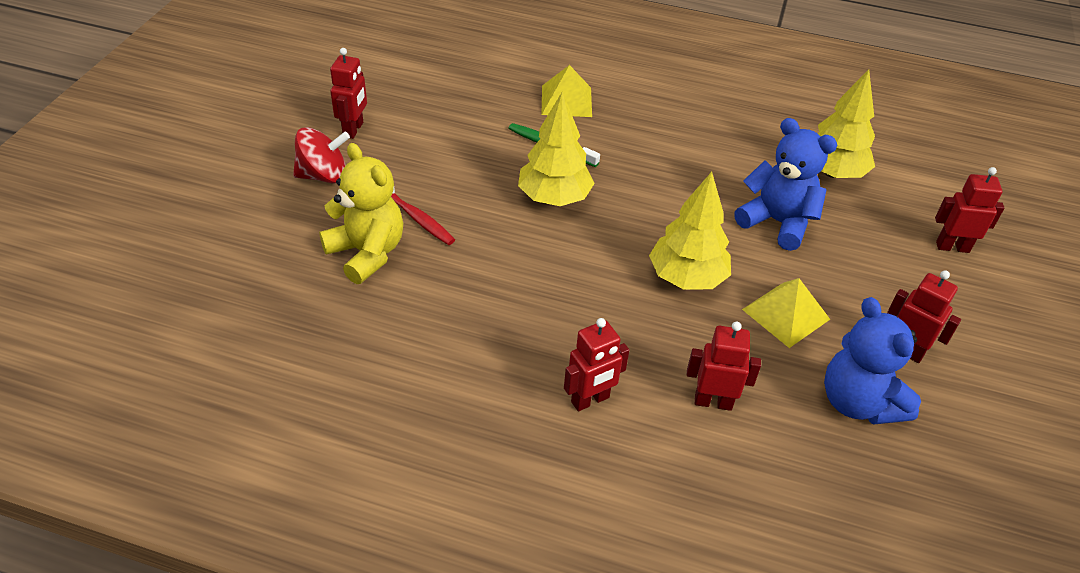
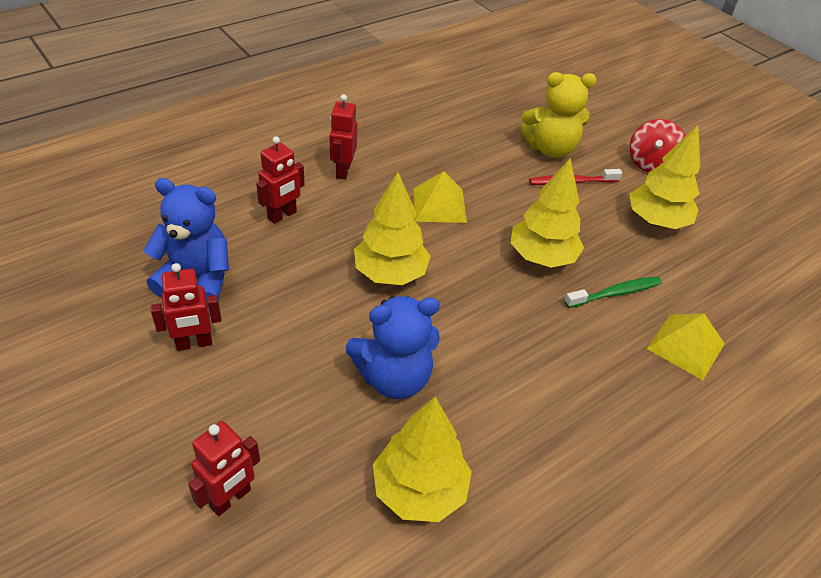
camera: 125 degrees right, 0 degrees up
(353, 130) = (705, 198): red robot -> none
(424, 149) = (656, 221): none -> yellow tree
(785, 314) = (301, 302): yellow pyramid -> yellow pyramid (439, 205)

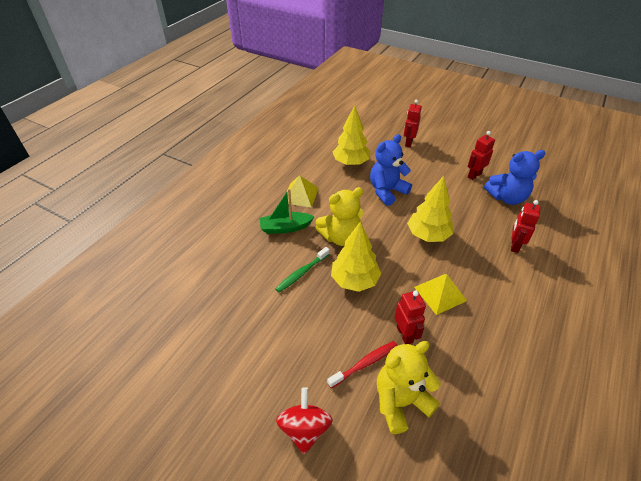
camera: 160 degrees right, 0 degrees up
(343, 171) = (521, 294): red robot -> red robot (405, 334)
(532, 323) = (341, 237): none -> yellow teddy bear
(624, 377) = (285, 228): none -> green boat
(656, 221) = (286, 349): yellow tree -> none
(685, 346) = (255, 255): yellow pyramid -> yellow pyramid (300, 195)

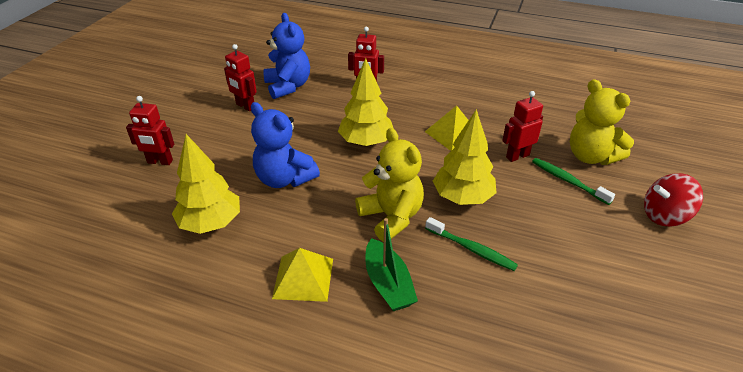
camera: 100 degrees left, 5 degrees down
(364, 364) = (568, 181): red toothbrush -> green toothbrush

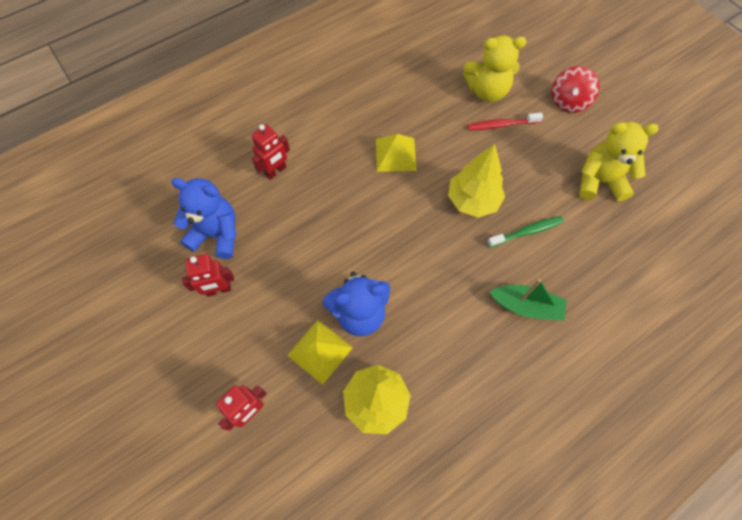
camera: 55 degrees left, 25 degrees up
(303, 278) = (485, 360): yellow pyramid -> yellow pyramid (320, 351)
(366, 142) = (357, 222): yellow tree -> none
(391, 217) = (461, 261): yellow teddy bear -> yellow teddy bear (599, 181)
(517, 156) = (453, 133): red robot -> none
(568, 181) = (502, 125): green toothbrush -> red toothbrush

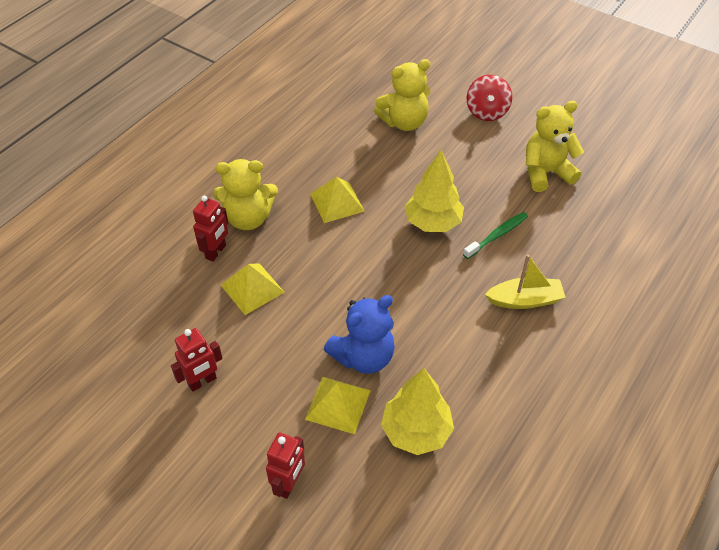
camera: 20 degrees left, 15 degrees down
(217, 234) = (176, 329): blue teddy bear -> none
(292, 216) = (252, 288): none -> yellow pyramid
(314, 147) = (248, 218): none -> yellow teddy bear
(502, 125) = (432, 148): red toothbrush -> none
(526, 306) = (525, 300): green boat -> yellow boat

